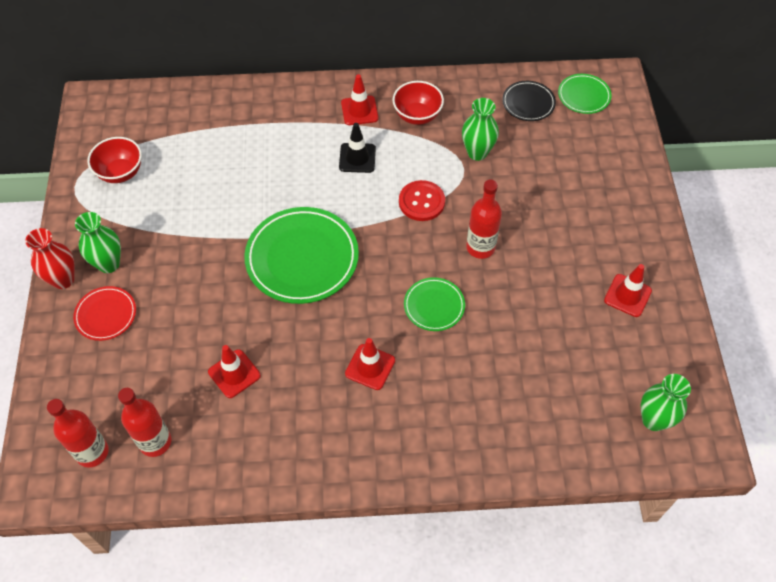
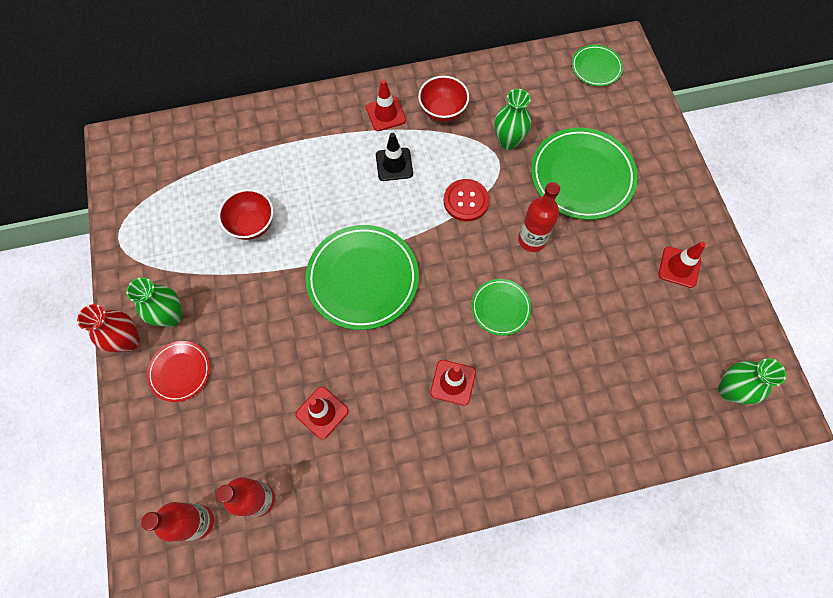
camera: 10 degrees left, 10 degrees up
(120, 172) = (162, 216): red bowl -> red bowl (252, 225)
(528, 103) = (545, 82): black plate -> none
(545, 195) = (582, 176): none -> green plate

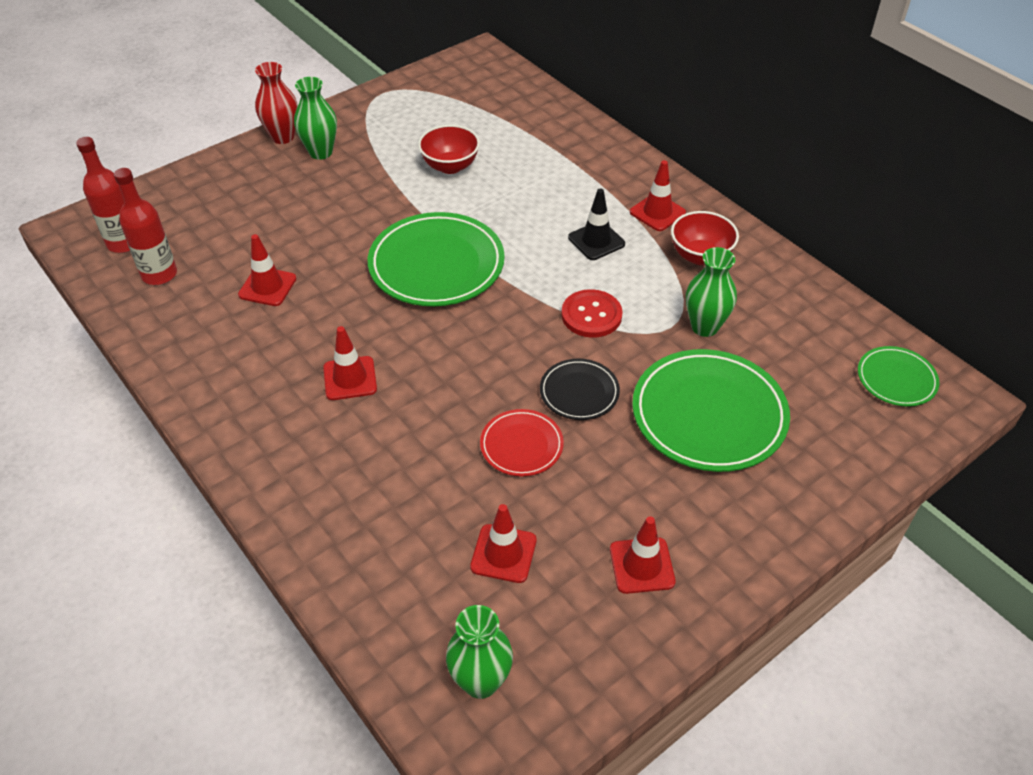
camera: 65 degrees right, 20 degrees down
(180, 372) = (267, 178): red plate -> red plate (521, 445)
(500, 308) = (467, 391): green plate -> none
(532, 240) = (579, 392): red bottle -> black plate
(644, 340) = (503, 553): none -> red traffic cone

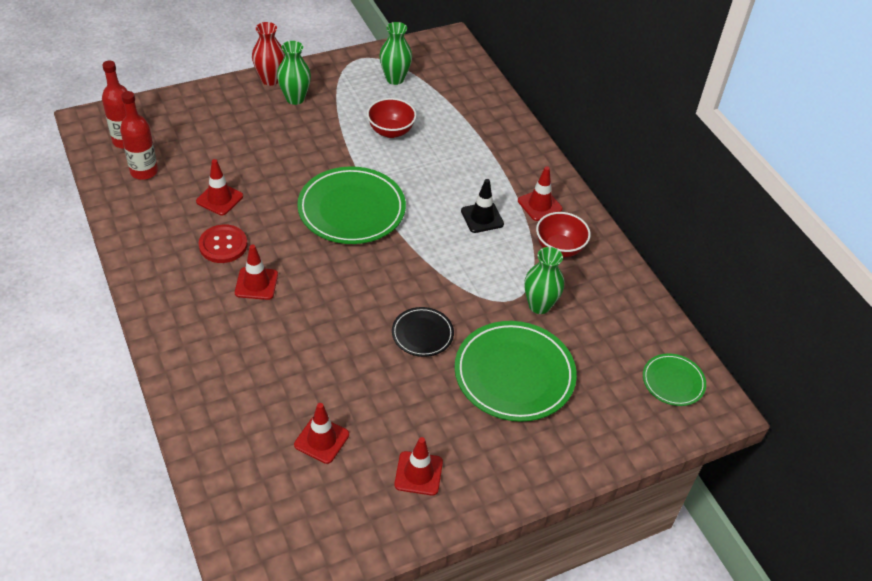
camera: 10 degrees right, 0 degrees up
(481, 681) = (273, 525): green vase -> green vase (395, 79)
(521, 445) = (364, 364): red plate -> none
(591, 315) = (455, 276): red button -> red button (223, 245)

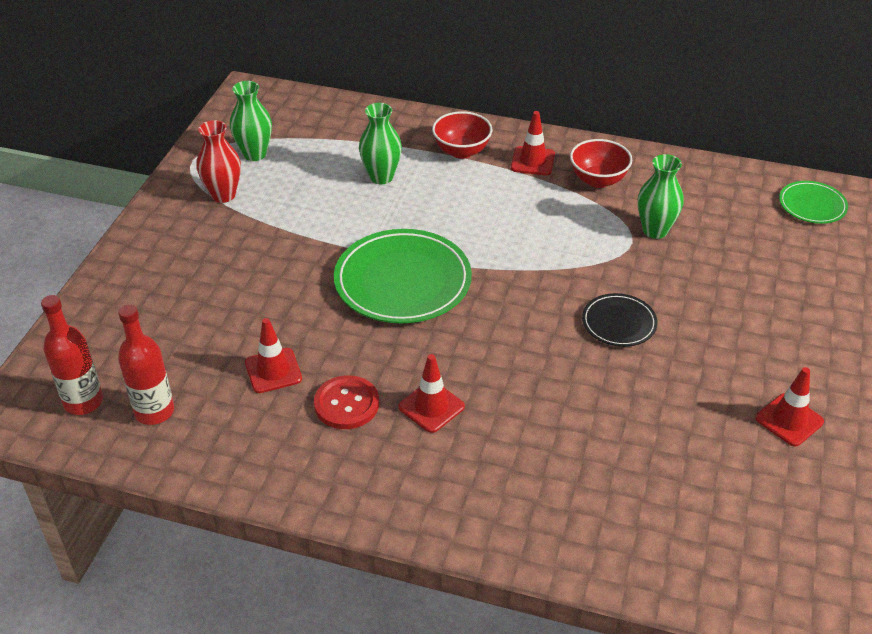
camera: 45 degrees left, 5 degrees down
(270, 79) = (138, 237): red vase -> red vase (223, 195)
(295, 98) = (192, 235): green vase -> green vase (381, 177)
(321, 440) = (691, 468): red traffic cone -> none
(391, 131) = (325, 196): red bowl -> red bowl (461, 151)
(482, 217) = (510, 203): black traffic cone -> none
(514, 374) = (722, 291): green plate -> none

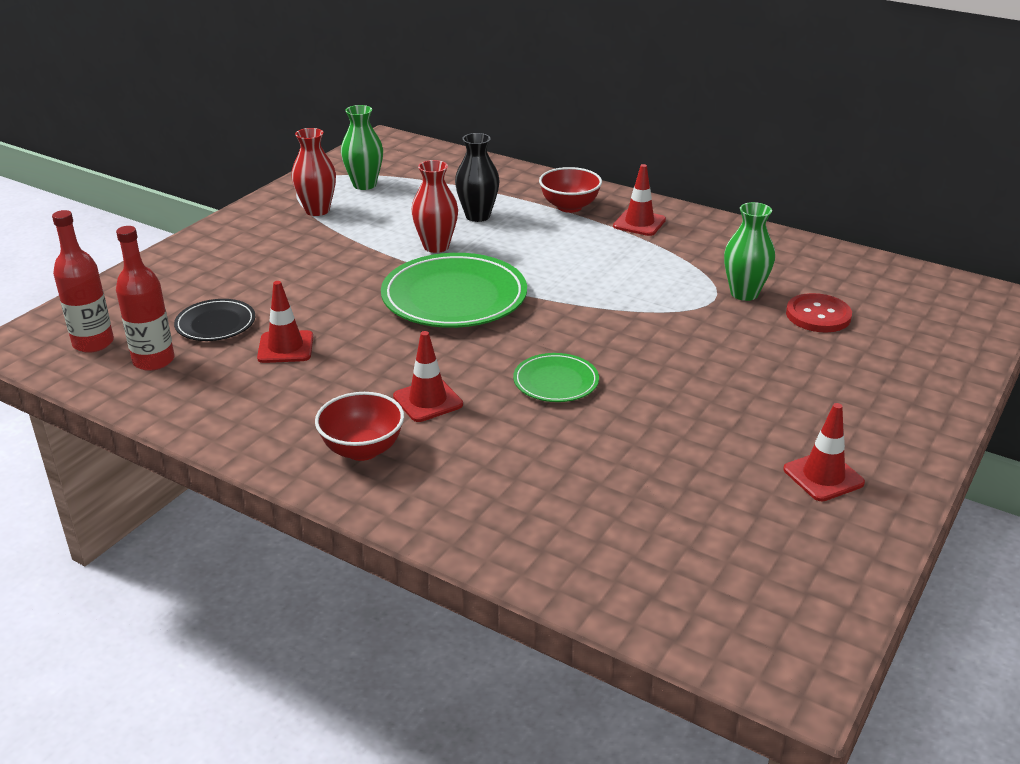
camera: 15 degrees right, 10 degrees down
(346, 404) = (342, 384): red button -> red button (818, 315)
(359, 222) = (436, 246): none -> red vase
(381, 177) = (477, 216): green vase -> black vase
(598, 180) = (701, 246): red bowl -> red bowl (362, 449)
(619, 323) = (666, 363): black plate -> black plate (215, 324)
(812, 205) = (935, 296): green plate -> green plate (556, 382)

